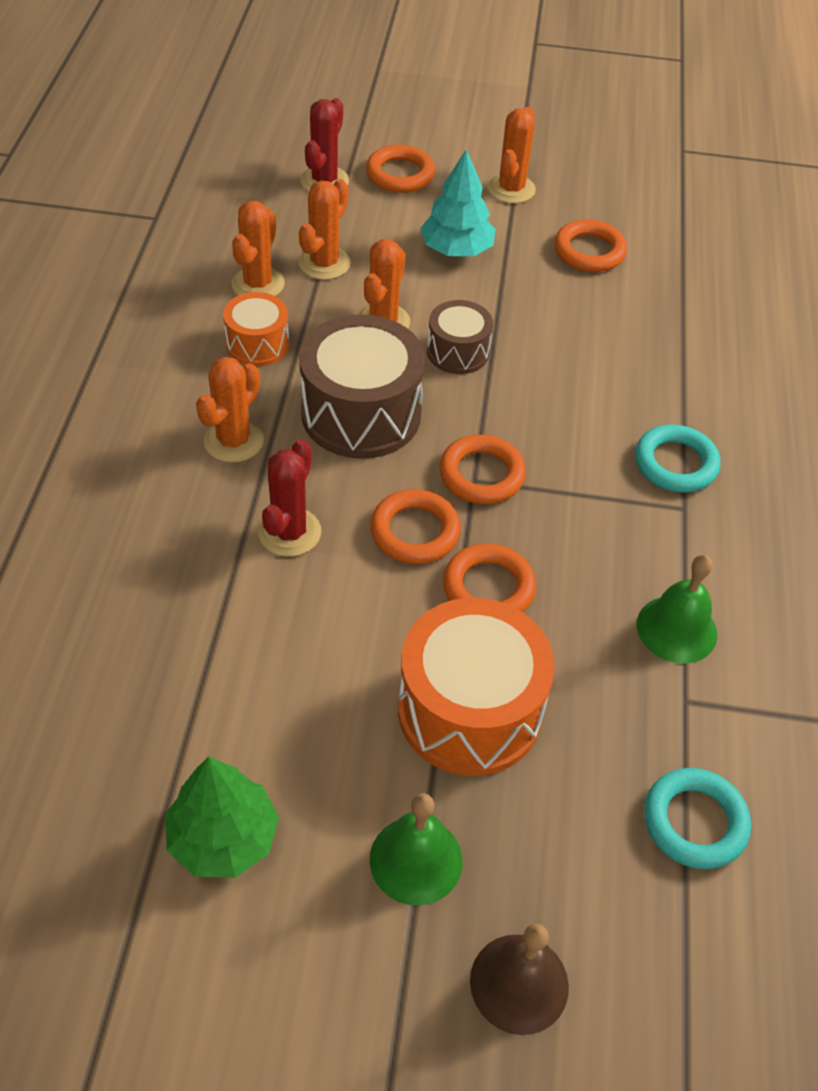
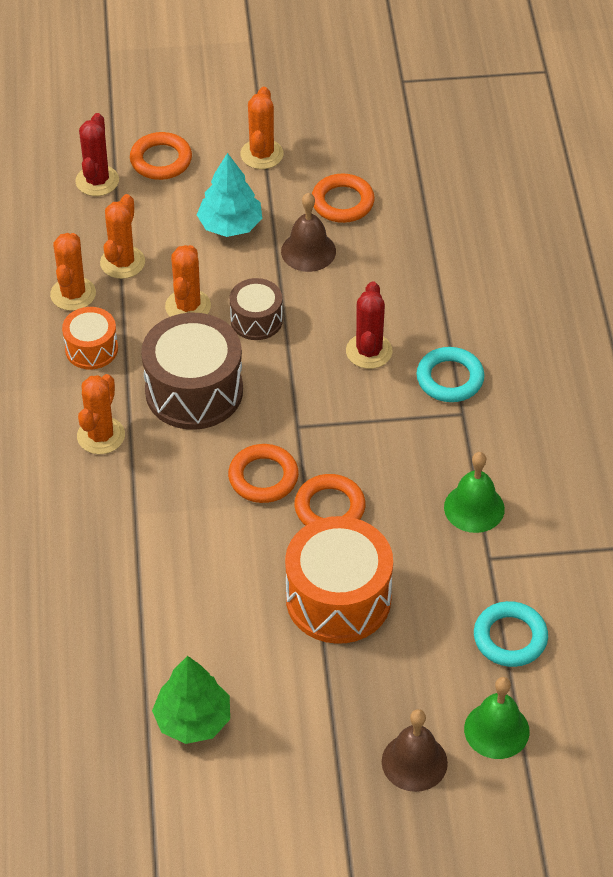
camera: 10 degrees left, 0 degrees up
(289, 532) = (168, 499): red cactus -> red cactus (369, 351)
(416, 860) = (327, 704): green bell -> green bell (496, 730)
(481, 474) = (302, 420): orange ring -> none
(537, 292) = (308, 251): none -> brown bell

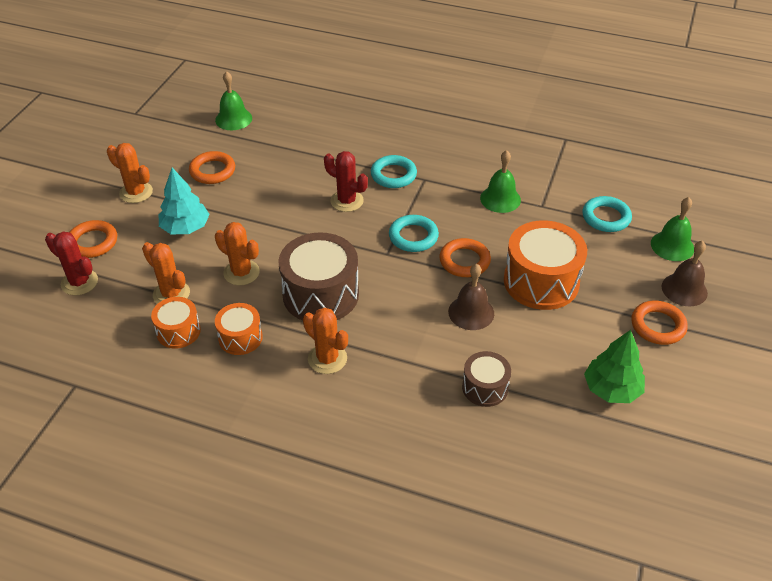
camera: 65 degrees left, 5 degrees down
(73, 294) = (178, 331): orange cactus -> orange drum
(256, 320) = (281, 243): brown drum -> brown drum (485, 387)
(263, 477) = (420, 284): orange ring -> orange ring (658, 326)
(308, 251) = (241, 199): brown bell -> brown bell (471, 312)
(343, 441) = (413, 236): none -> turquoise ring
(455, 175) = (233, 119): none -> green bell

